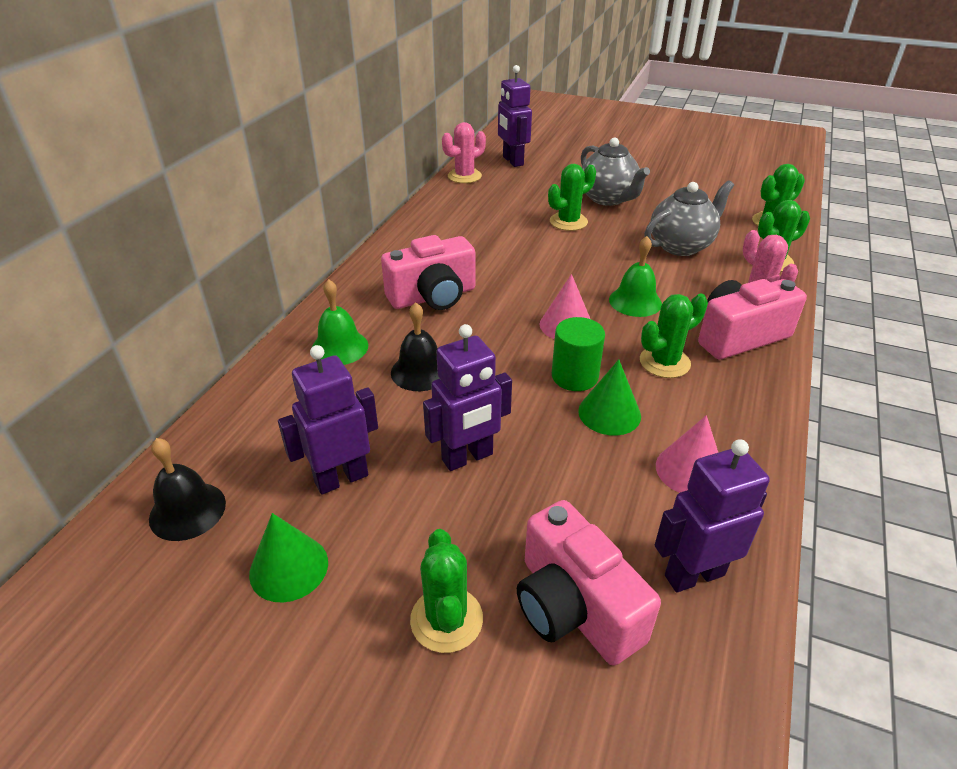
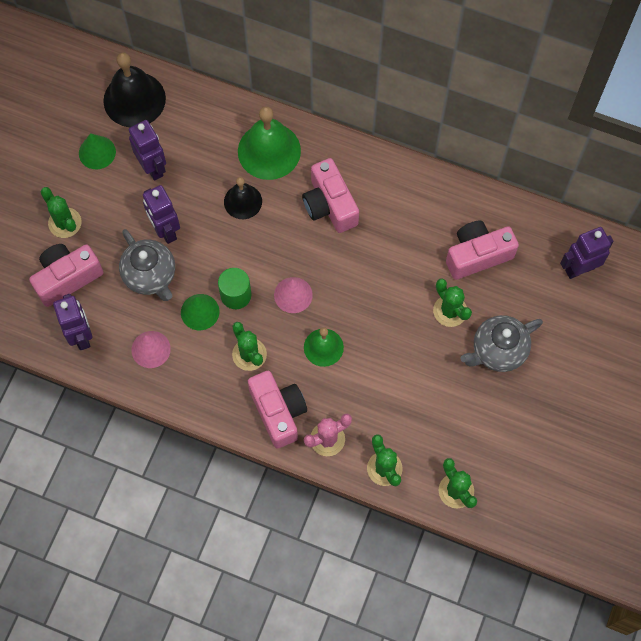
camera: 90 degrees right, 30 degrees up
(187, 510) = (134, 99): black bell -> black bell, size x1.67
(339, 347) = (269, 151): green bell -> green bell, size x1.67
(446, 619) = (65, 223): green cactus -> green cactus turned 60 degrees clockwise
(464, 176) = (540, 224): pink cactus -> none
(501, 206) = (477, 255): none -> pink camera
(681, 246) = (409, 399): grey teapot -> grey teapot (150, 276)

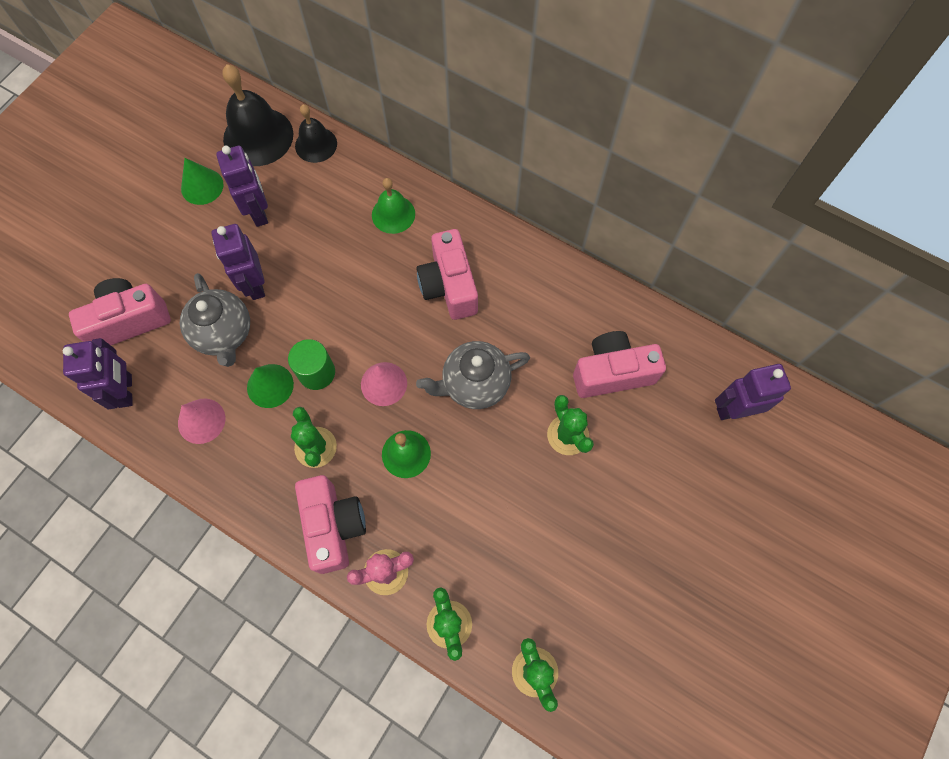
camera: 10 degrees right, 0 degrees up
(65, 223) = (144, 258): green cactus -> none
(243, 201) = (350, 266): black bell -> black bell (316, 144)
(269, 151) = (393, 214): green bell -> green bell, size x0.60
(497, 351) = (618, 495): grey teapot -> grey teapot (474, 384)

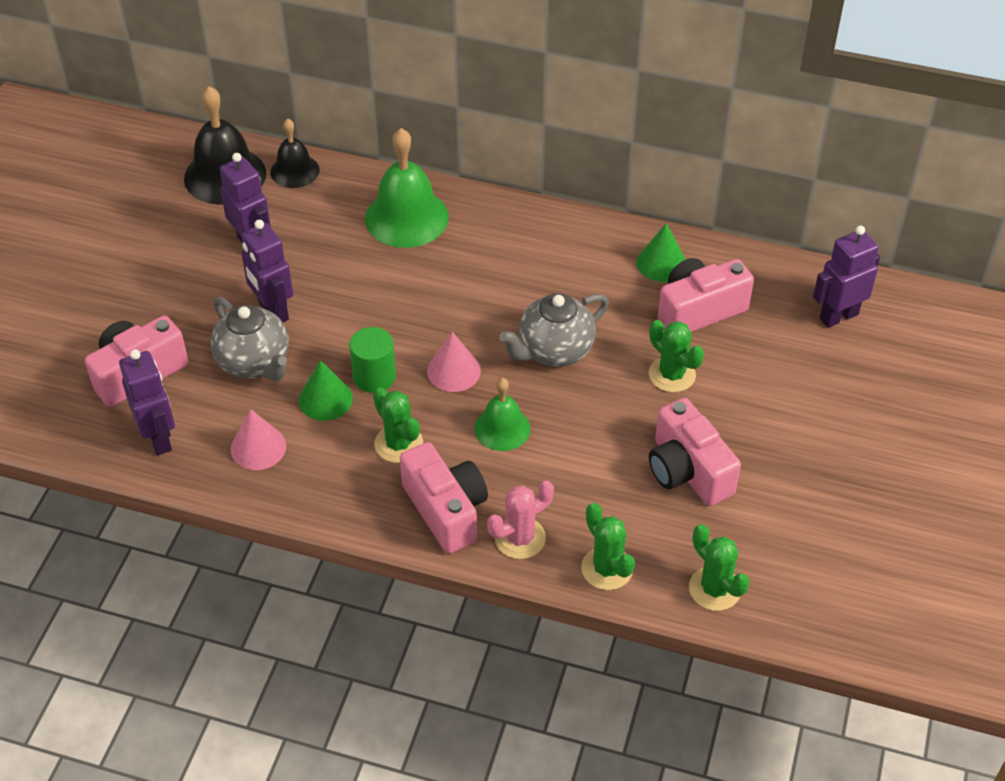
camera: 15 degrees left, 20 degrees down
(202, 186) = (177, 233): green cone -> green cone (661, 263)
(393, 214) = (406, 217): green bell -> green bell, size x1.67
(449, 286) = (493, 269): pink camera -> pink camera (687, 471)

